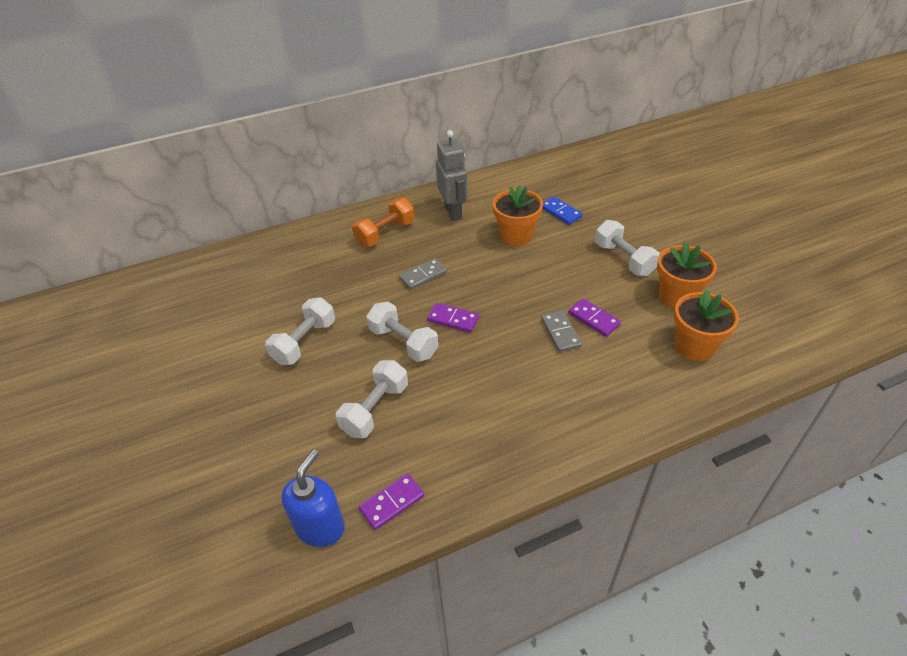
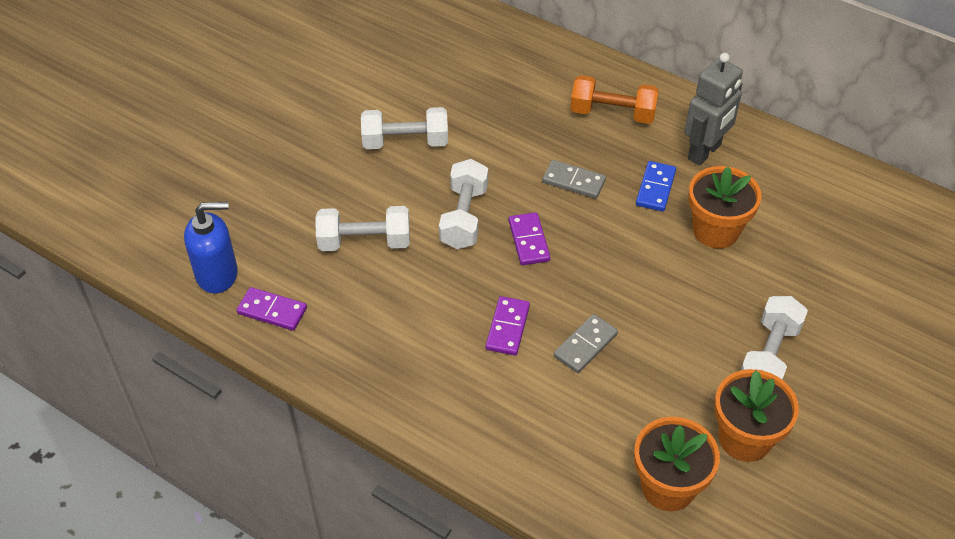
camera: 55 degrees right, 5 degrees up
(561, 212) = (804, 254): blue domino -> blue domino (655, 188)
(594, 319) = (633, 368): purple domino -> purple domino (508, 327)

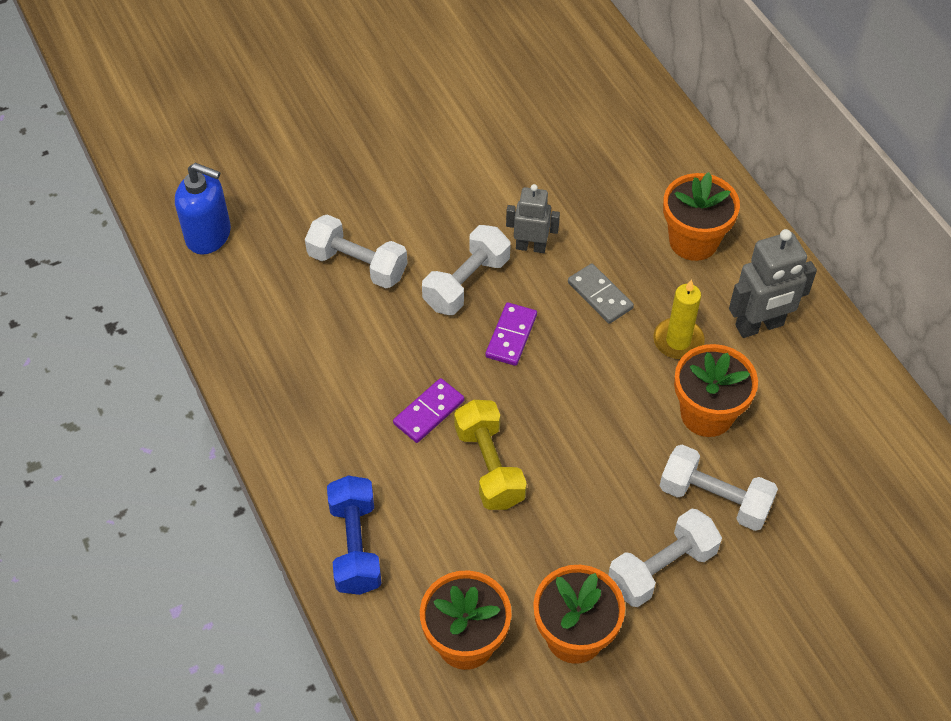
camera: 30 degrees right, 5 degrees up
(272, 311) = (232, 293): purple domino -> none
(405, 142) = (465, 181): white dumbbell -> white dumbbell (714, 499)
(494, 168) = (531, 247): none -> grey robot
(526, 459) = (355, 546): none -> blue dumbbell
(585, 345) = (489, 466): grey domino -> yellow dumbbell
(612, 113) = (693, 241): orange dumbbell -> orange flower pot
(655, 188) = (678, 341): blue domino -> yellow candle

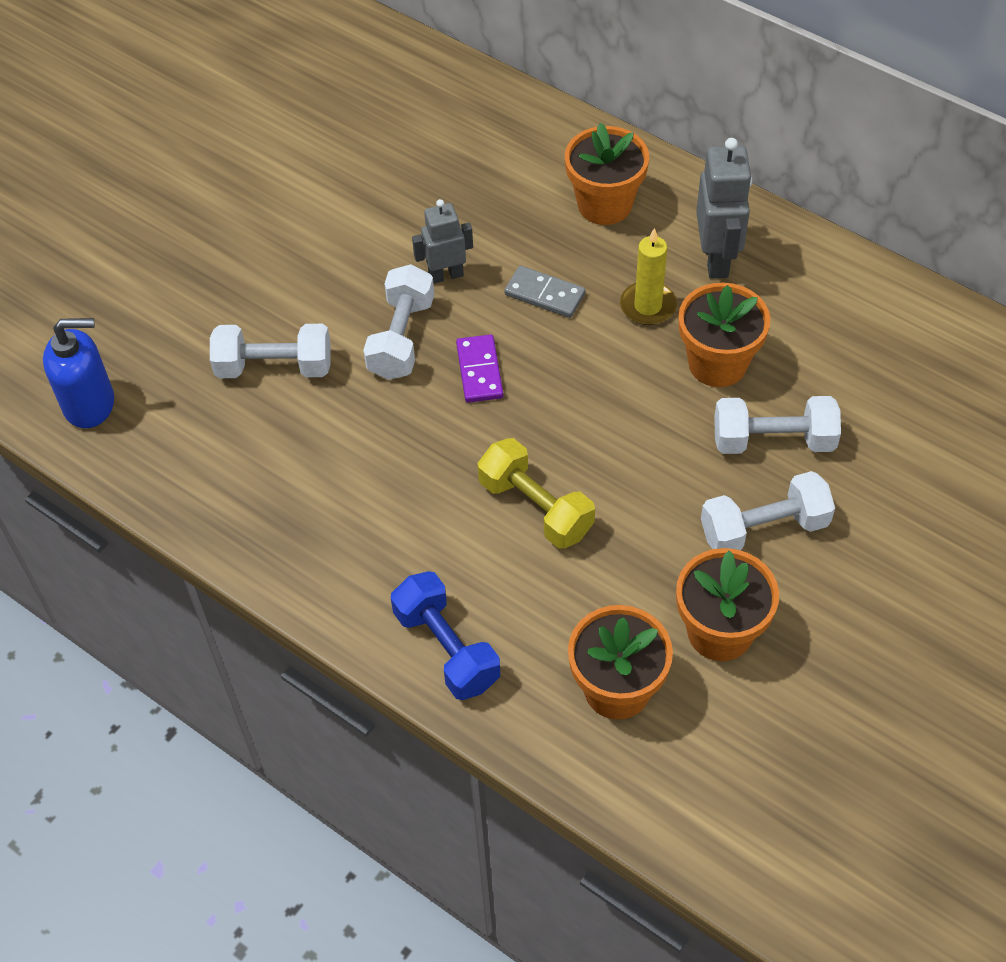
camera: 25 degrees left, 0 degrees up
(429, 412) = (441, 482): purple domino -> none
(662, 568) = (764, 529): white dumbbell -> white dumbbell turned 45 degrees clockwise
(759, 326) = (717, 259): grey robot -> grey robot turned 45 degrees counterclockwise

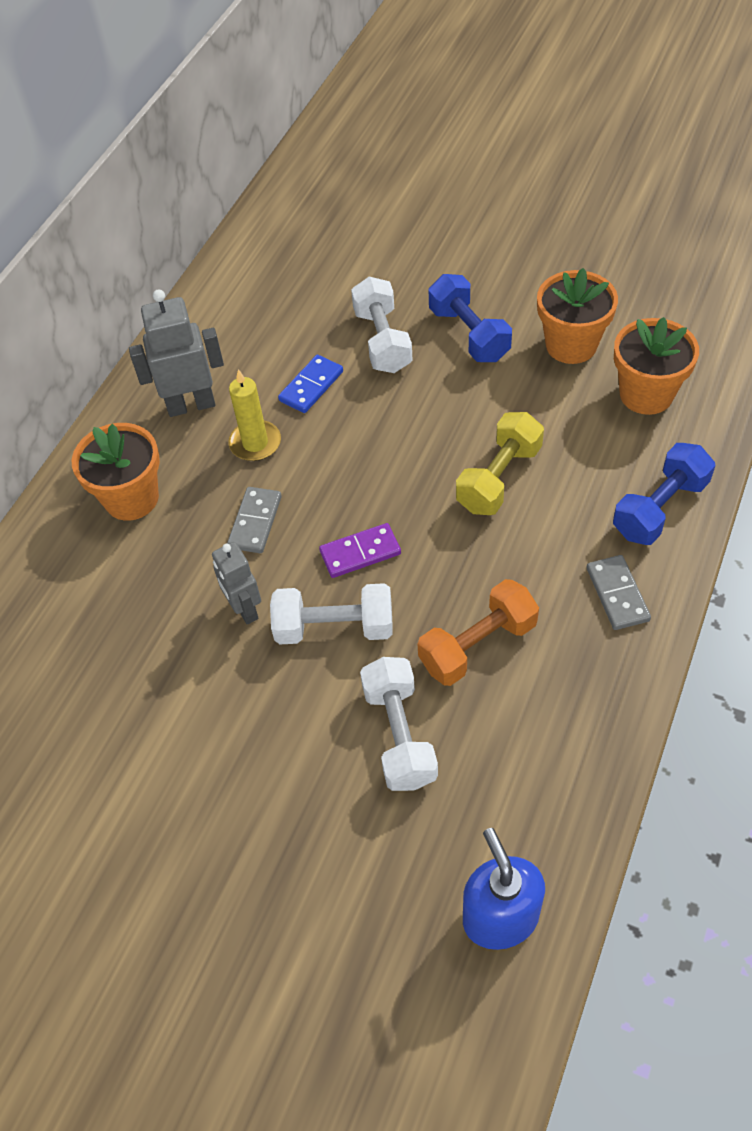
camera: 100 degrees left, 0 degrees up
(341, 443) = (477, 645): none -> orange dumbbell
(354, 575) = (617, 594): none -> grey domino
(717, 363) = (311, 386): orange flower pot -> blue domino
(764, 529) = (469, 334): white dumbbell -> blue dumbbell

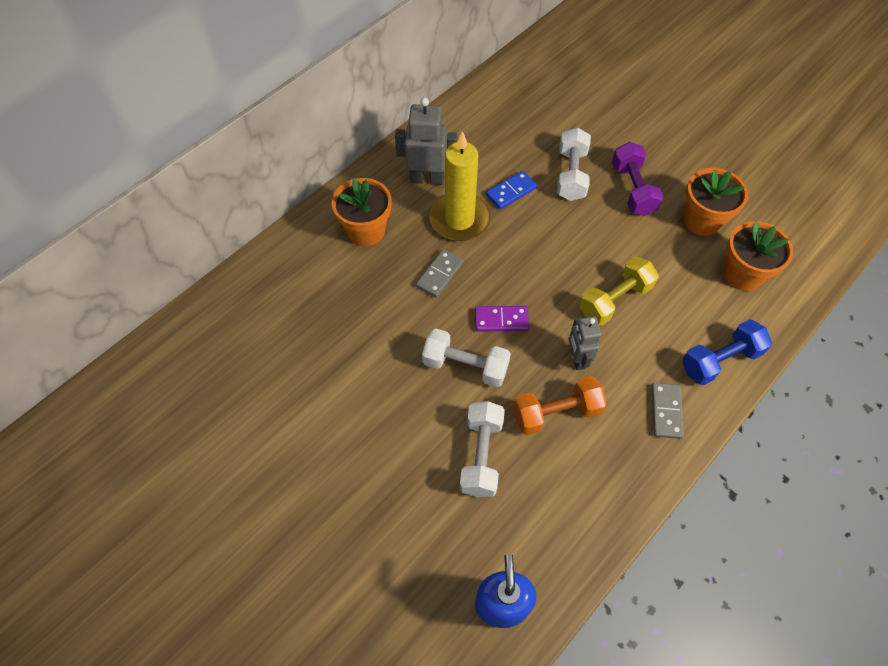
camera: 15 degrees right, 5 degrees up
(244, 609) = (411, 332): grey robot -> grey robot (577, 359)
(255, 443) = (459, 219): yellow candle -> yellow candle, size x1.64
(469, 334) = (633, 189): blue dumbbell -> purple dumbbell

